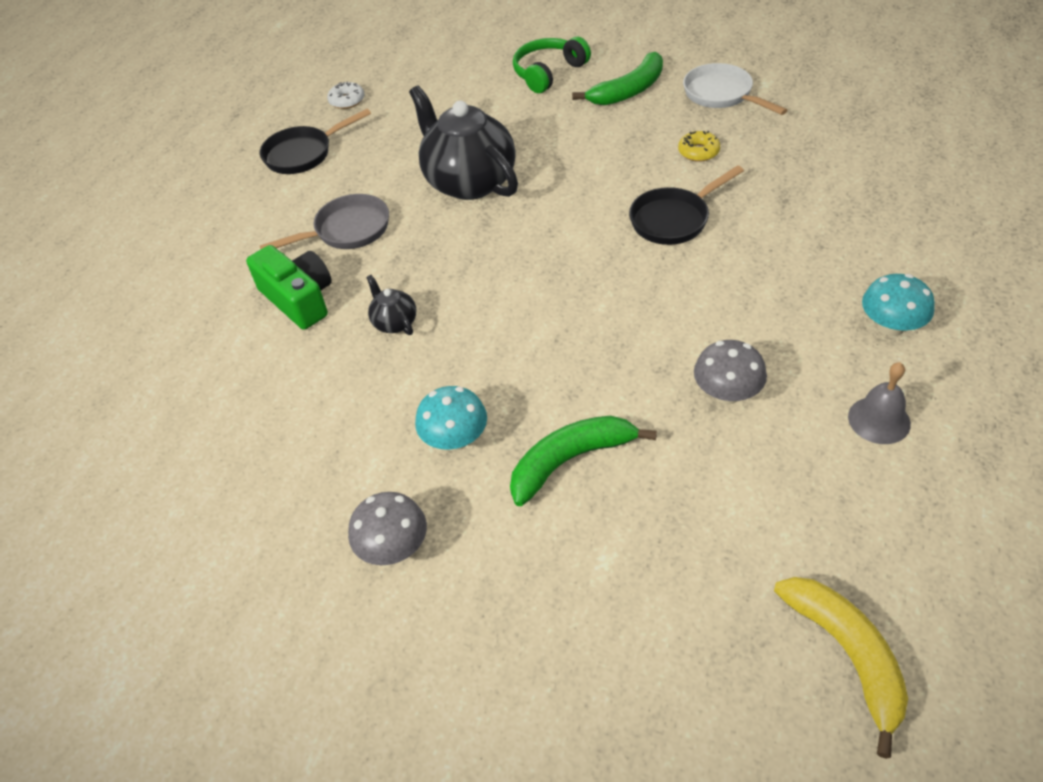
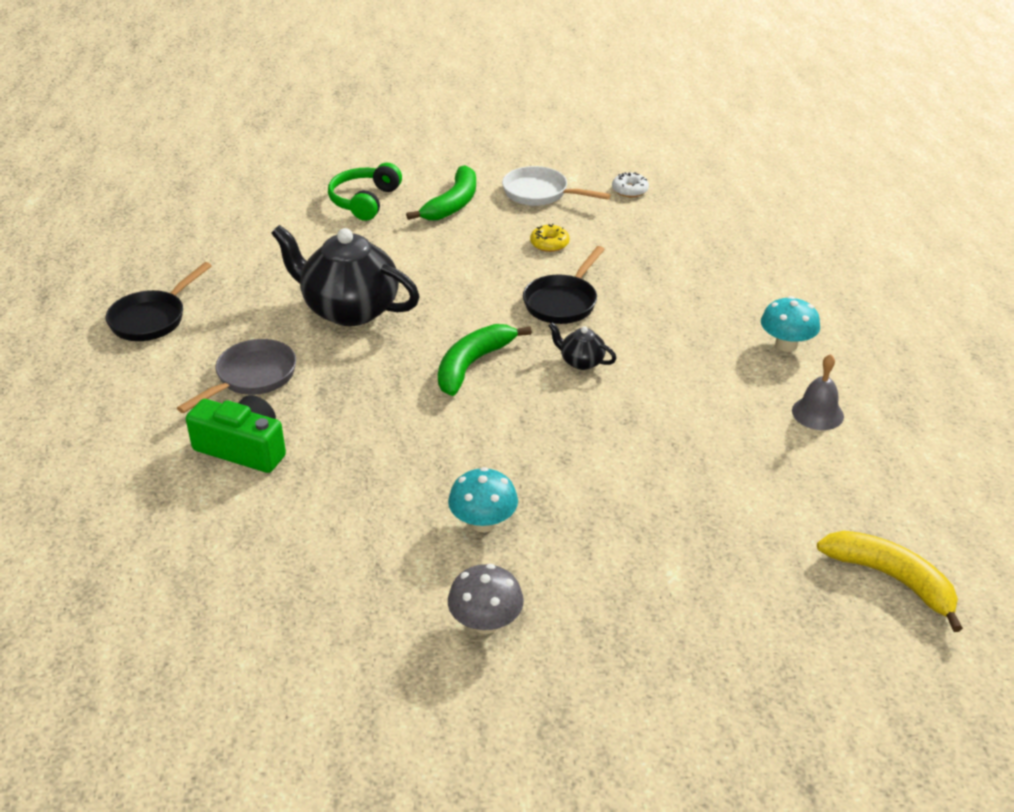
camera: 30 degrees left, 10 degrees down
(347, 101) = (166, 261): white donut -> white donut (630, 190)
(394, 322) = (358, 444): black teapot -> black teapot (581, 361)
(570, 461) = (596, 510): green banana -> green banana (472, 365)
(727, 394) = (692, 425): grey mushroom -> none

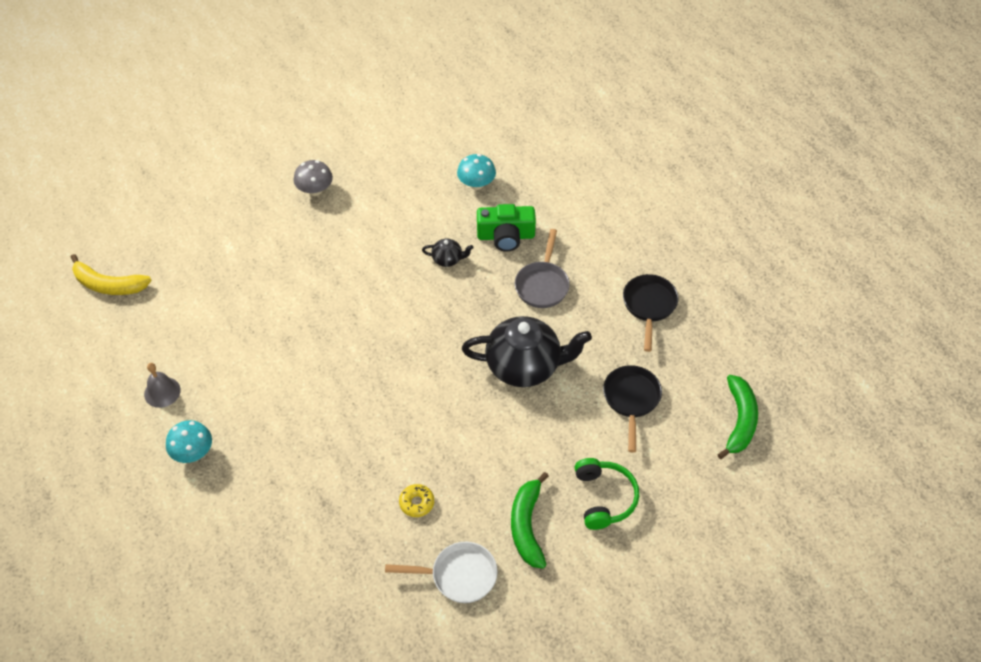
camera: 155 degrees right, 15 degrees up
(472, 365) = (409, 348): green banana -> green banana (739, 420)
(483, 523) = (343, 240): turquoise mushroom -> turquoise mushroom (476, 184)
(563, 302) = (375, 434): black pan -> black pan (631, 400)
(581, 361) = (336, 379): black teapot -> black teapot (447, 259)
(630, 190) = (378, 617): white donut -> none

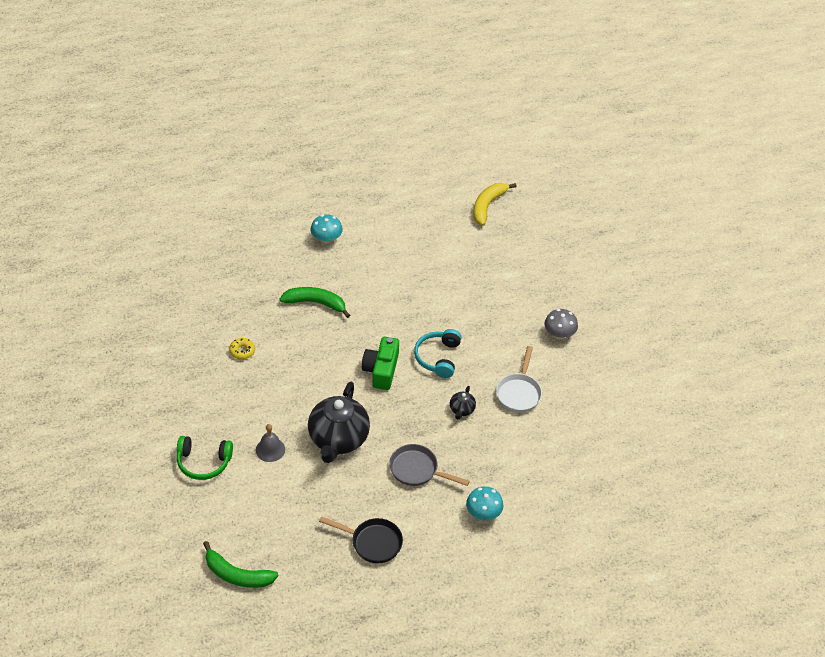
camera: 100 degrees right, 5 degrees down
(162, 392) = (382, 227): grey bell -> grey bell (270, 449)
(376, 293) = (438, 357): none -> turquoise headphones
(458, 575) = (178, 364): white pan -> white pan (519, 392)
(476, 184) = (544, 446): turquoise mushroom -> turquoise mushroom (483, 513)
(506, 236) = (477, 455): green camera -> green camera (381, 370)
(527, 526) = (199, 410): green banana -> green banana (315, 303)
(631, 400) = (282, 503): black pan -> none

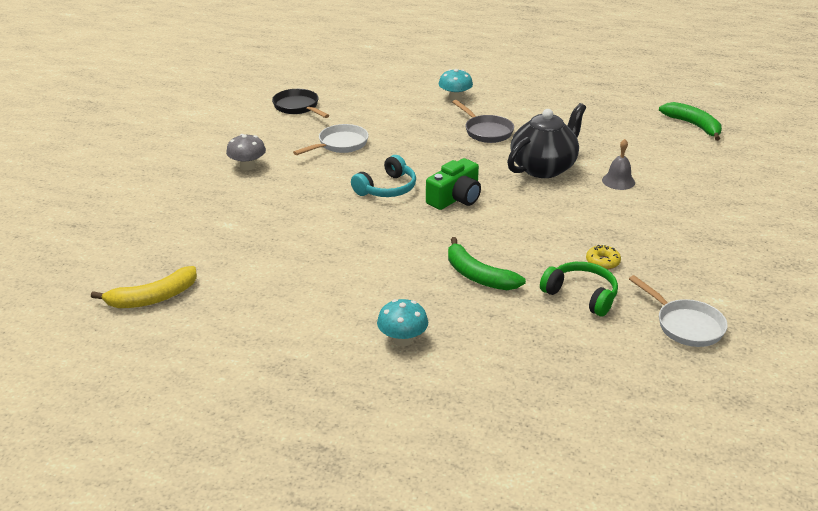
camera: 145 degrees left, 15 degrees down
(168, 319) = (685, 325): none -> white pan
(203, 462) = (694, 193): green headphones -> green headphones (581, 295)
(372, 542) = (562, 110): black pan -> black pan (298, 107)
(461, 410) = (406, 150): black teapot -> none

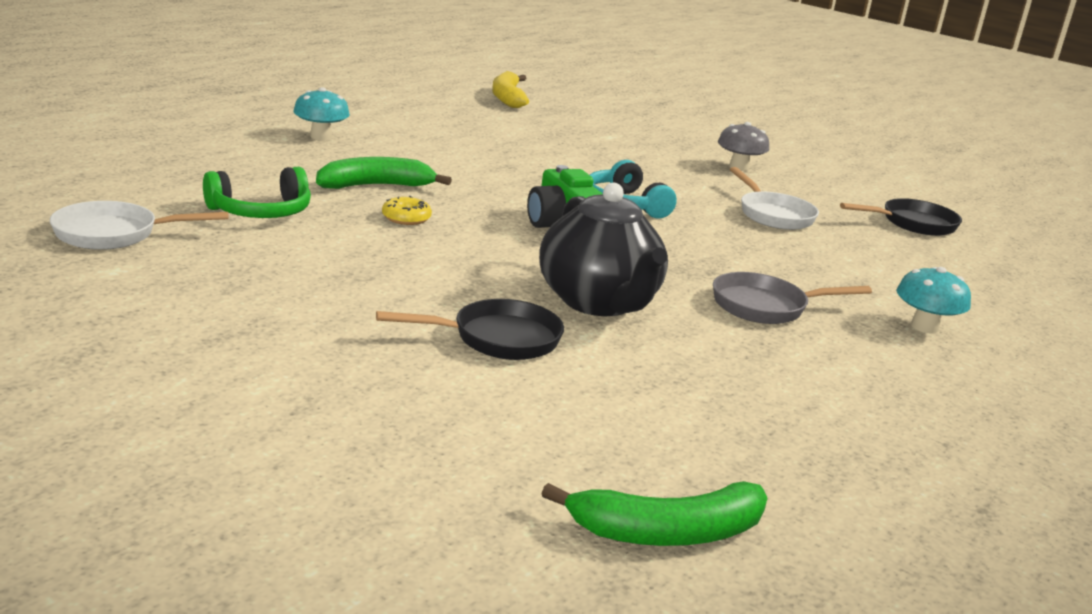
camera: 110 degrees right, 10 degrees down
(602, 262) = (304, 245): yellow donut -> yellow donut (406, 218)
(618, 181) = (498, 339): grey bell -> black pan

